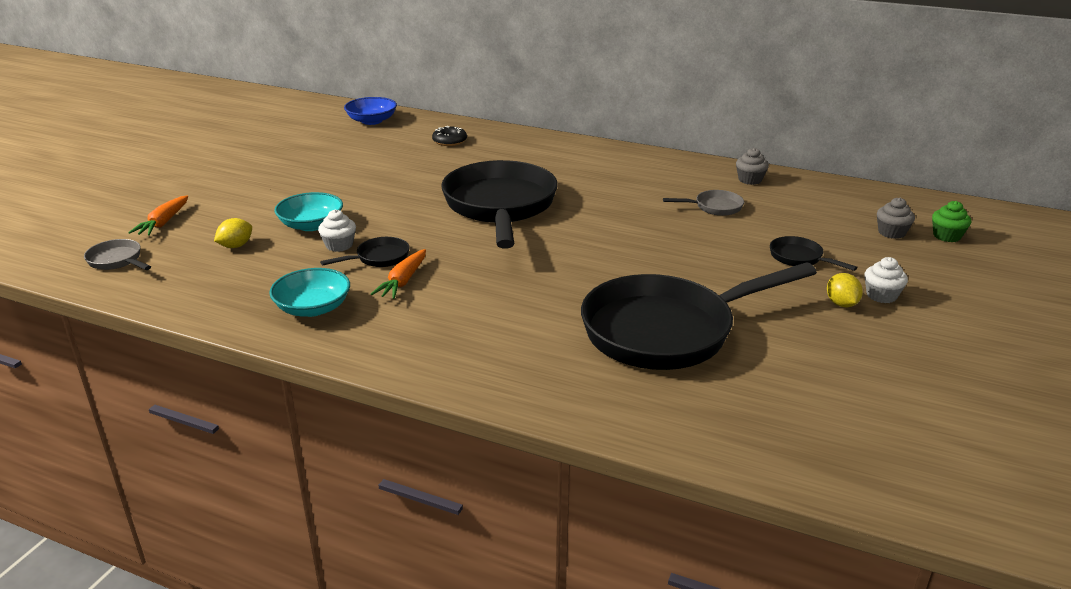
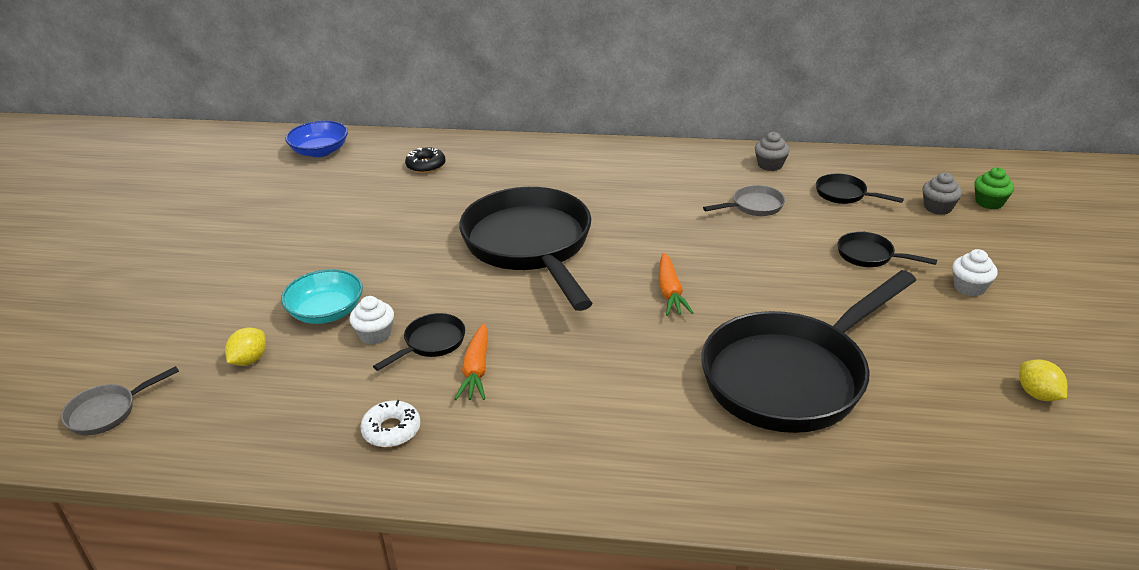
camera: 15 degrees left, 5 degrees up
(117, 260) = (107, 412): grey pan -> grey pan turned 60 degrees counterclockwise
(163, 223) = (138, 343): orange carrot -> orange carrot (670, 292)
(313, 308) = (391, 430): turquoise bowl -> white donut
(806, 210) = (844, 194): none -> black pan
(841, 304) = (938, 305): yellow lemon -> yellow lemon (1037, 394)

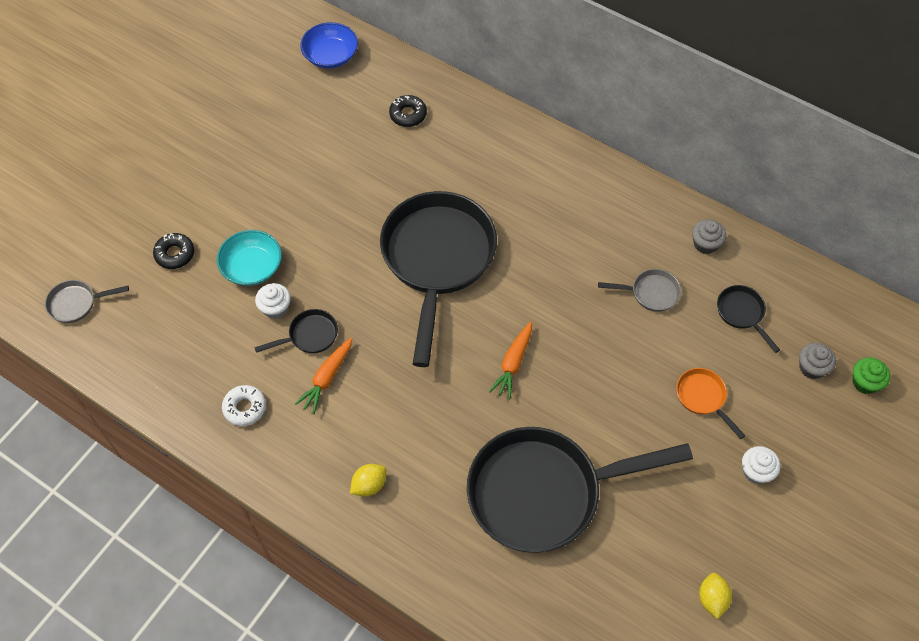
camera: 25 degrees right, 25 degrees up
(222, 330) = (175, 254): none -> black donut
(249, 360) = (181, 294): yellow lemon -> yellow lemon (369, 485)
(869, 256) = (703, 398): black pan -> orange pan

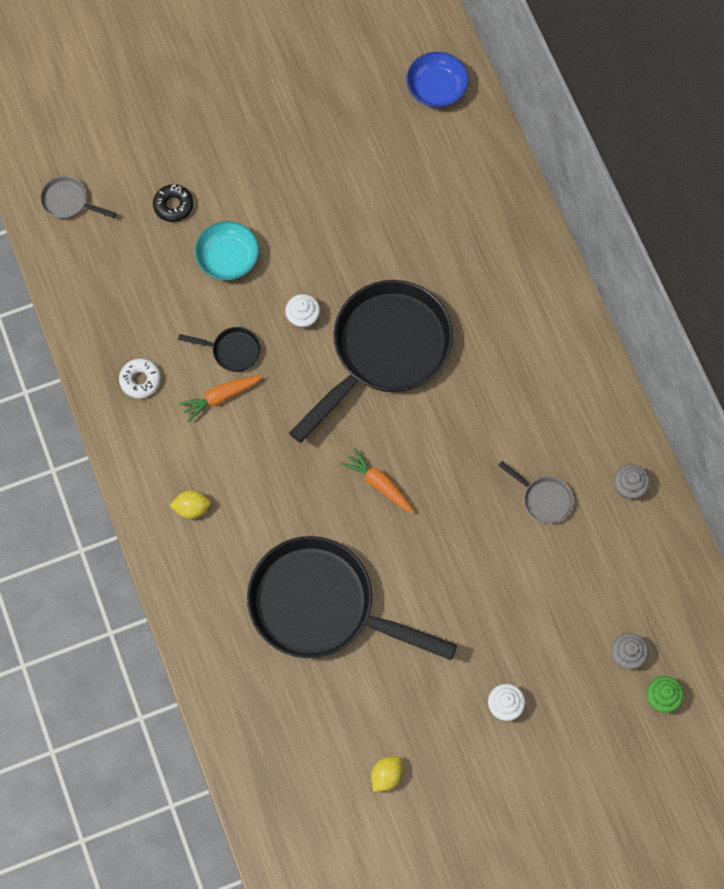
camera: 35 degrees right, 10 degrees up
(275, 308) = (222, 308): white cupcake -> white cupcake (303, 317)
(408, 114) = (462, 193): black donut -> none
(513, 363) = (379, 484): orange carrot -> orange carrot turned 75 degrees clockwise
(703, 398) = (512, 617): orange pan -> none
(742, 313) = (607, 569): black pan -> none

